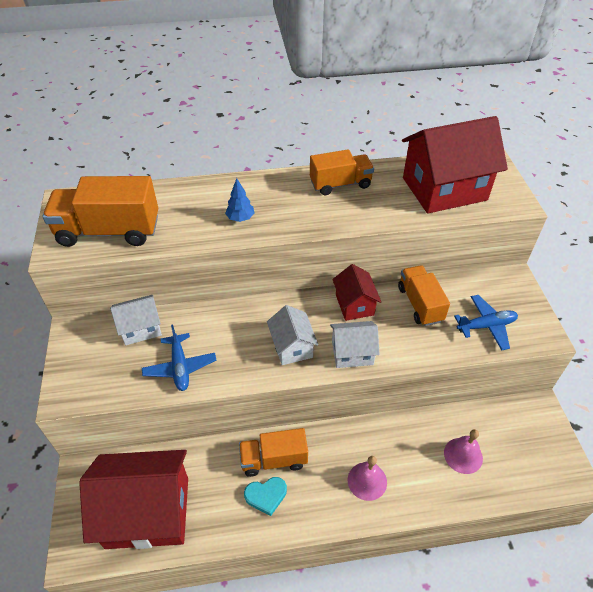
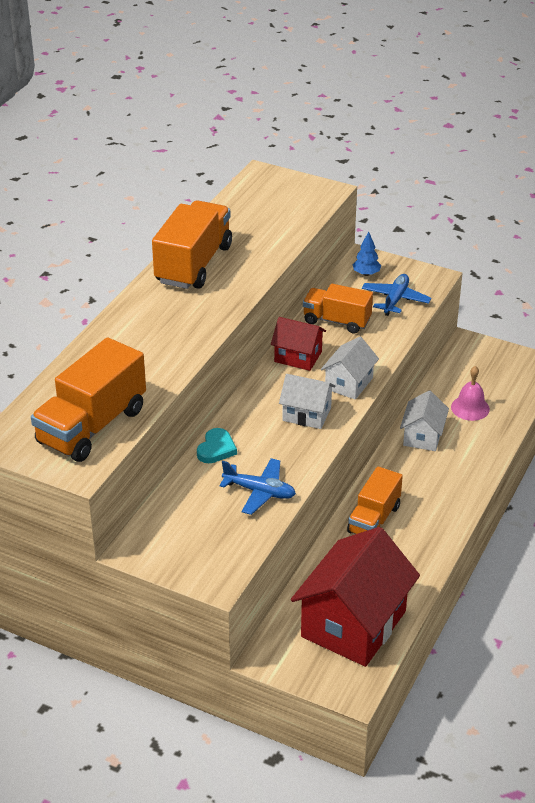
camera: 55 degrees left, 10 degrees down
(141, 328) = (183, 501): white house -> white house (423, 436)
(240, 218) = (171, 339): blue tree -> blue tree (366, 274)
(266, 496) = (404, 540): turquoise heart -> turquoise heart (216, 449)
(340, 184) = (193, 264): orange truck -> orange truck, size x1.55
(367, 481) = (444, 473): pink bell -> none
(444, 189) = (268, 215): red house -> none

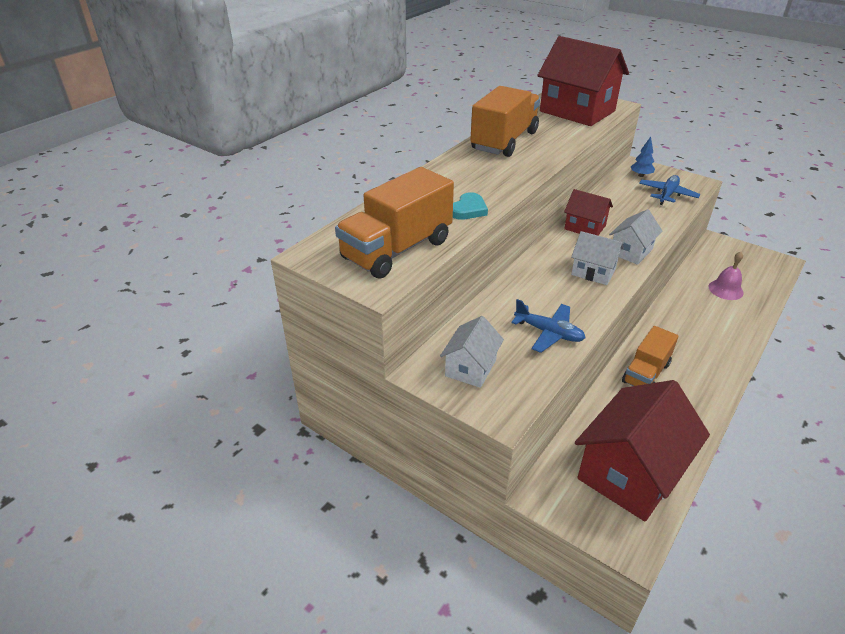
camera: 10 degrees right, 0 degrees up
(216, 449) = (510, 291): turquoise heart -> turquoise heart (468, 209)
(279, 206) = (577, 111): none -> red house
(336, 321) = (617, 205): orange truck -> none
(423, 436) = (685, 308): white house -> white house (471, 368)

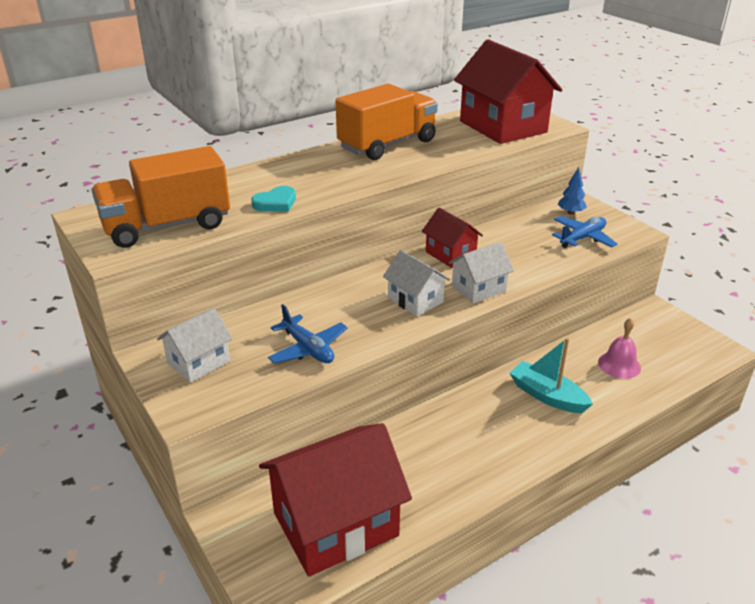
camera: 20 degrees right, 5 degrees down
(646, 373) = (442, 429): orange truck -> none
(697, 326) = (547, 396): none -> turquoise boat

